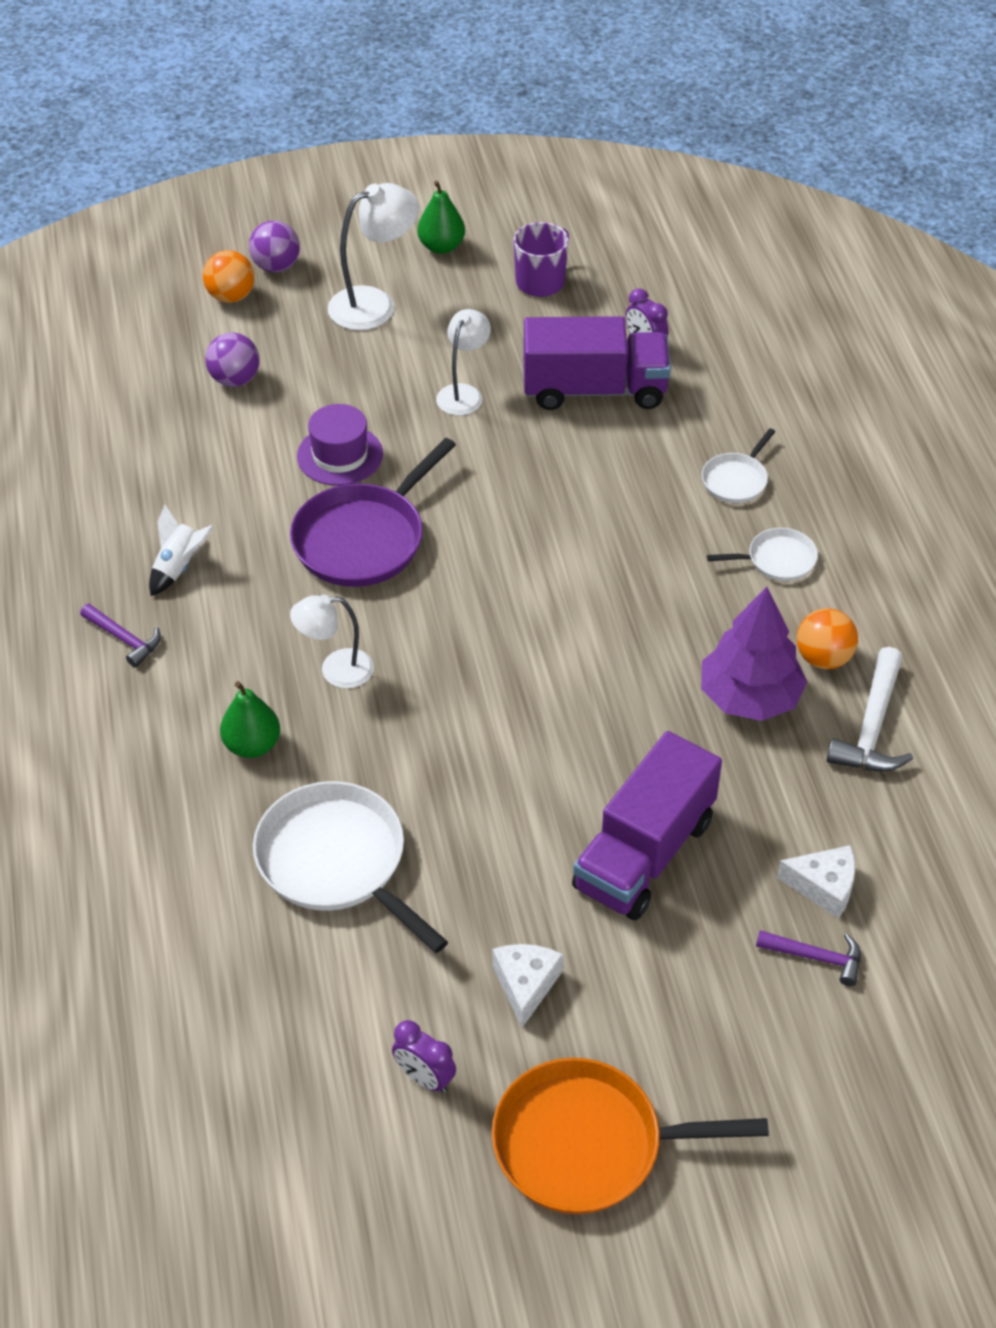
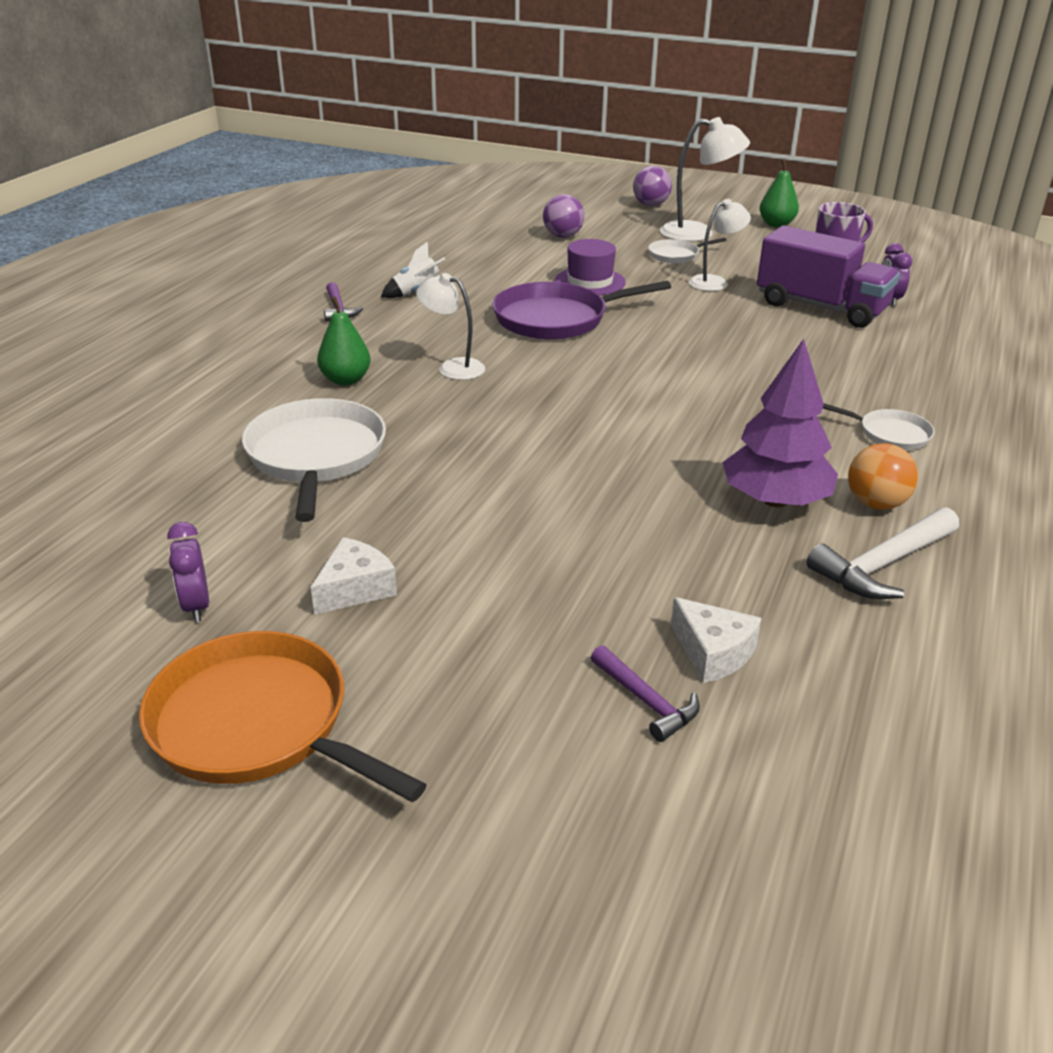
camera: 35 degrees right, 15 degrees down
(231, 296) = (605, 208): orange ball -> none
(644, 854) = (562, 554): purple truck -> none
(736, 480) = (897, 382): white pan -> white pan (676, 255)

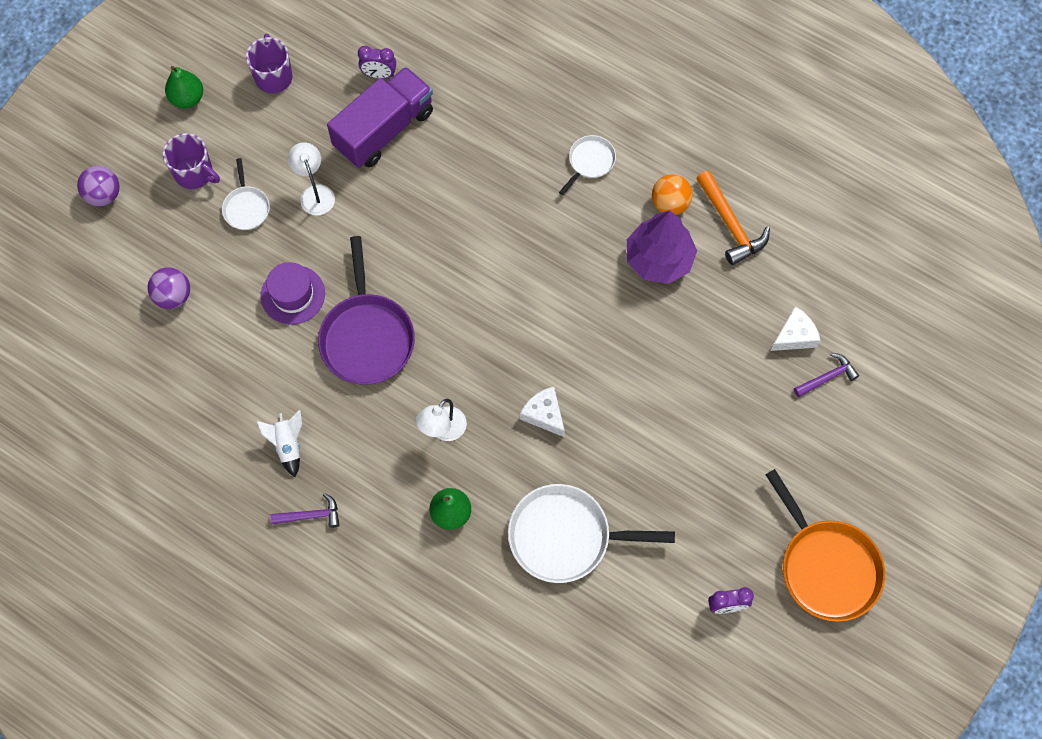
camera: 80 degrees left, 35 degrees up
(257, 724) = (826, 567): orange pan -> orange pan turned 75 degrees counterclockwise
(355, 588) = (720, 515): white cheese -> white cheese (544, 414)
(698, 233) = (194, 173): white lamp -> purple mug
(883, 565) = (730, 224): white hammer -> orange hammer

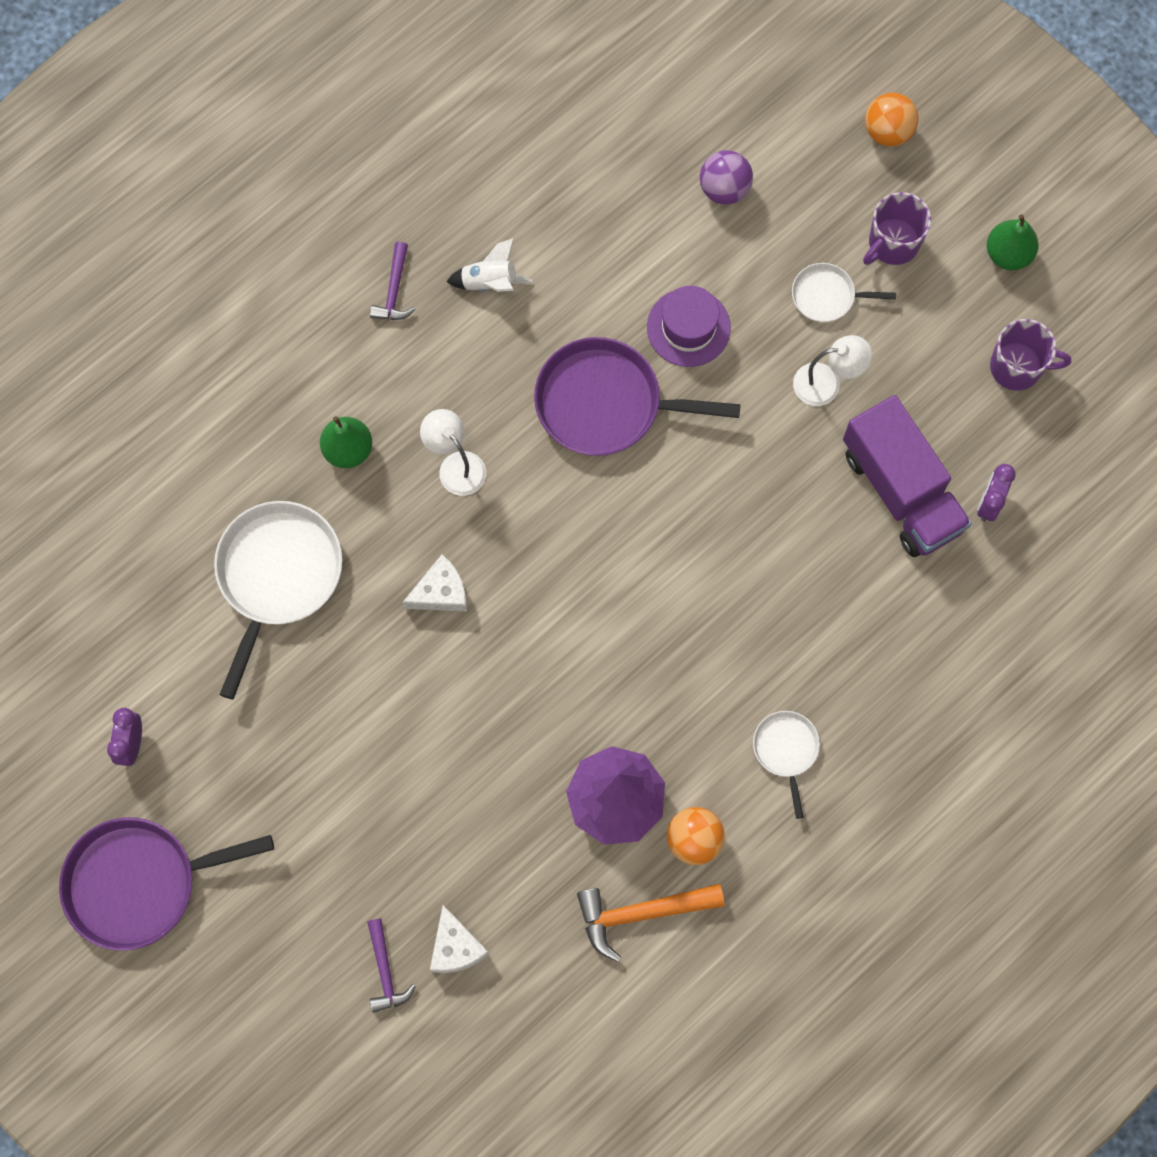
camera: 105 degrees right, 5 degrees up
(103, 195) = (888, 131): purple ball -> orange ball
(590, 161) = (786, 749): white pan -> white pan turned 150 degrees counterclockwise
(826, 567) = (138, 883): orange pan -> purple pan

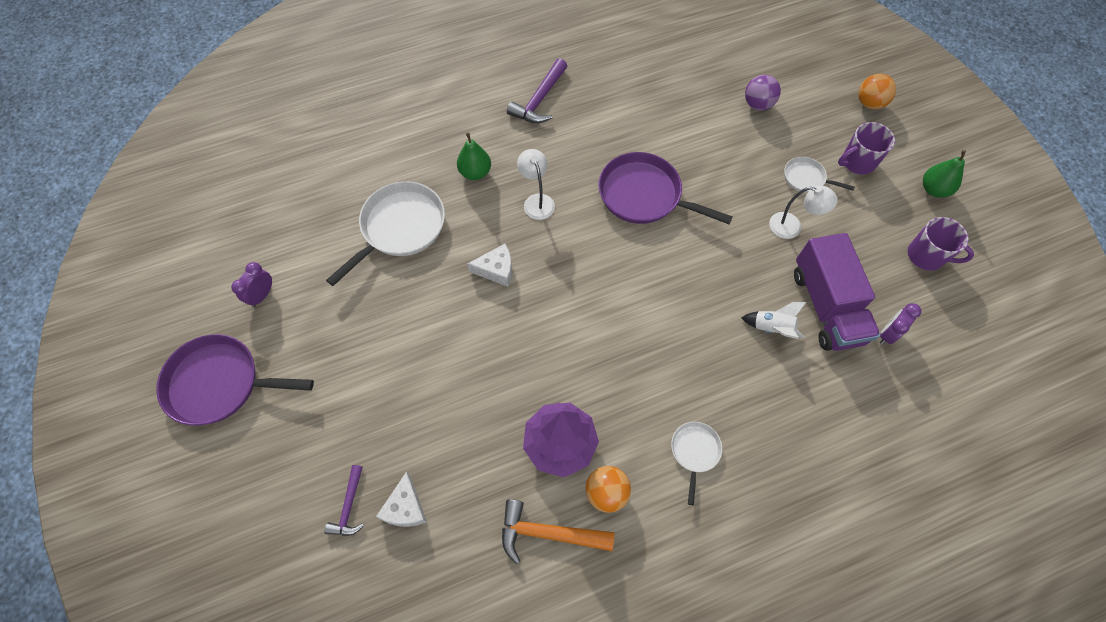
camera: 20 degrees right, 10 degrees down
(394, 290) = (539, 100): purple hammer -> purple hammer, size x1.60
(490, 282) = (597, 112): white rocket -> white rocket (772, 328)
(688, 327) = (711, 170): purple hat -> none

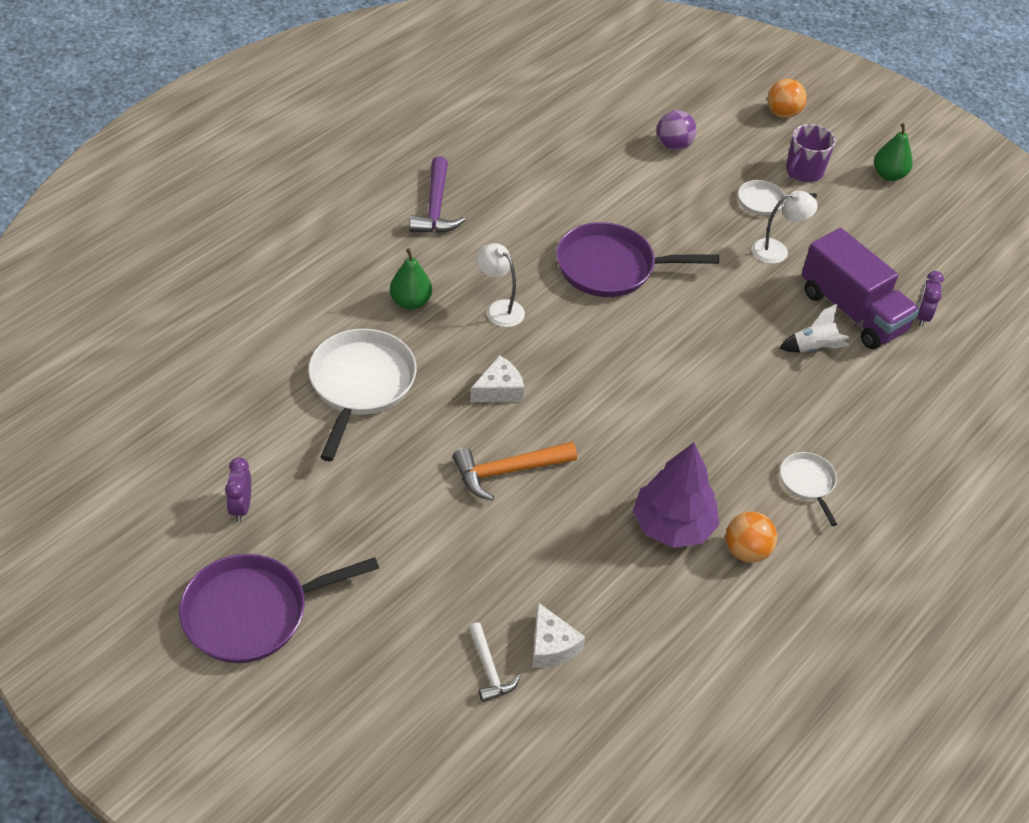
camera: 30 degrees left, 15 degrees down
(349, 506) = (489, 669): purple hammer -> white hammer
(548, 533) = (713, 609): orange hammer -> orange hammer (508, 471)
(926, 256) = (916, 236): purple mug -> none

